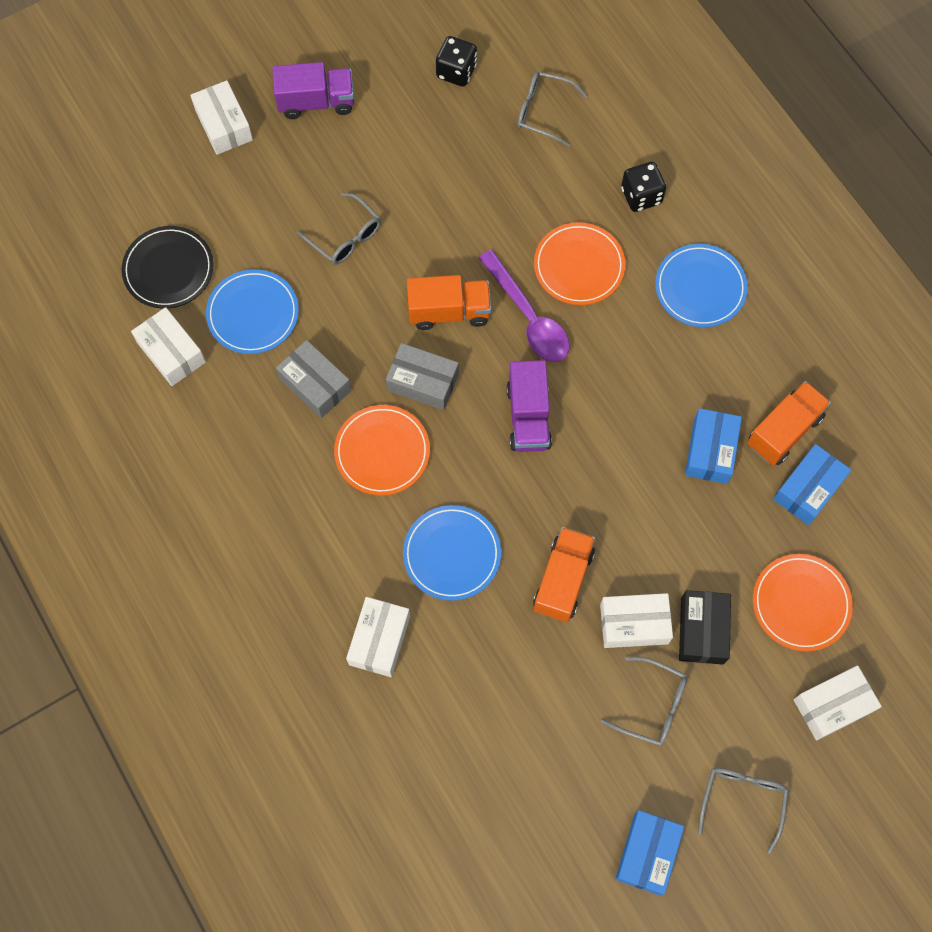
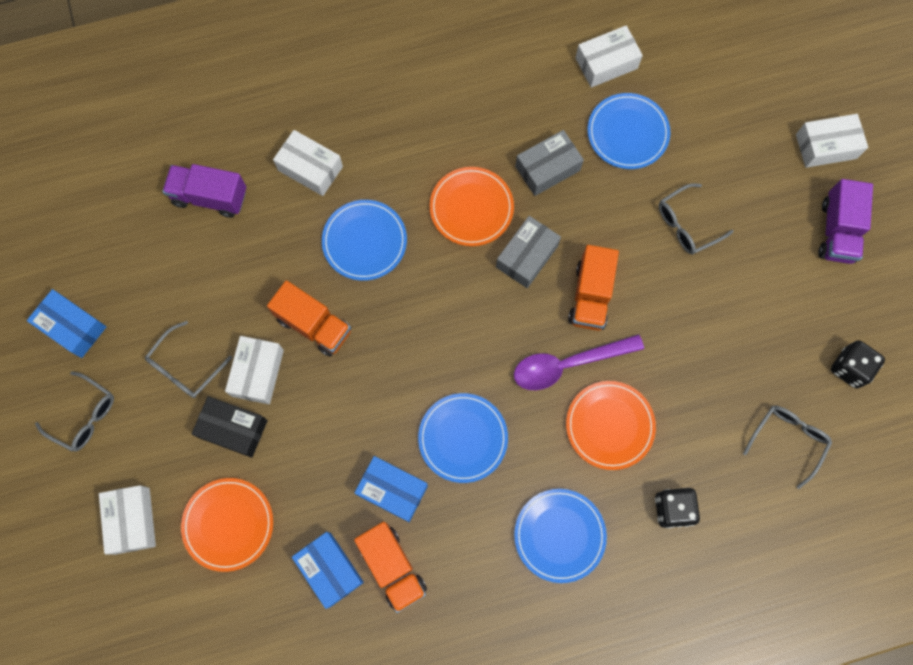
camera: 105 degrees right, 5 degrees up
(168, 269) = (686, 75): black plate -> none
(528, 417) = (470, 337): purple truck -> purple truck (210, 197)
(636, 397) = (463, 438): none -> blue plate

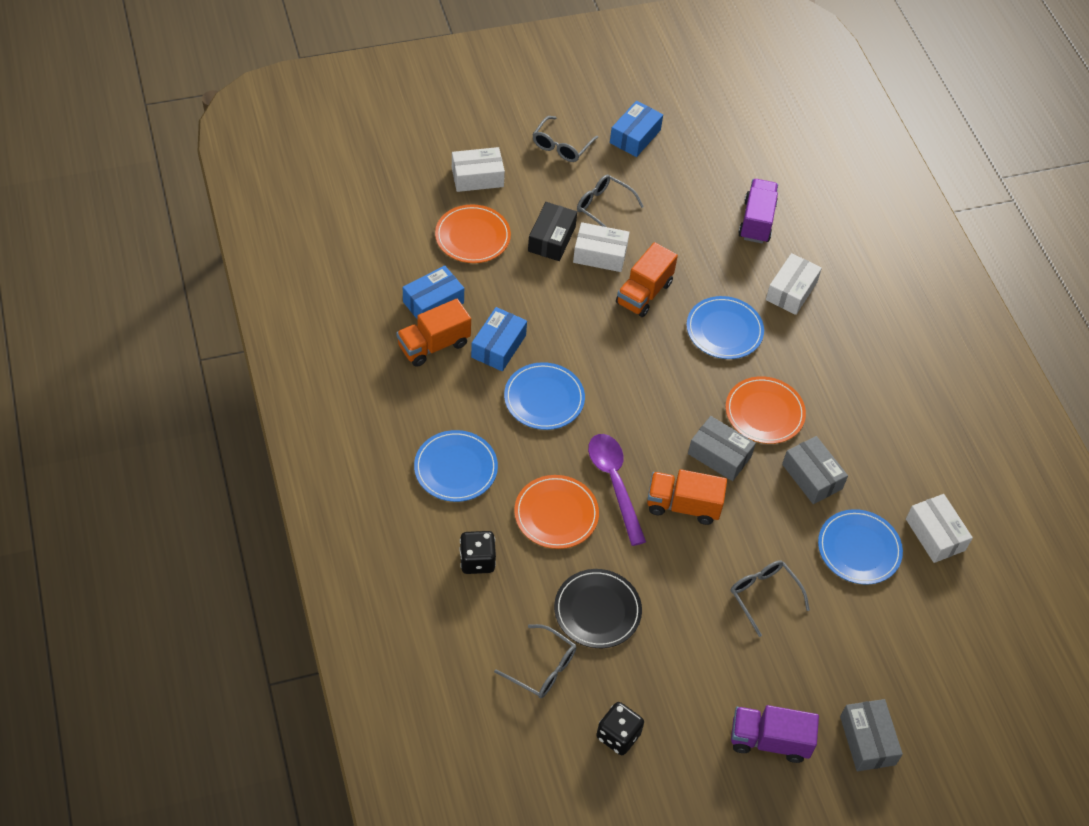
camera: 85 degrees right, 20 degrees down
(718, 385) = (597, 610): none -> black plate
(826, 146) = (867, 740): white box -> grey box

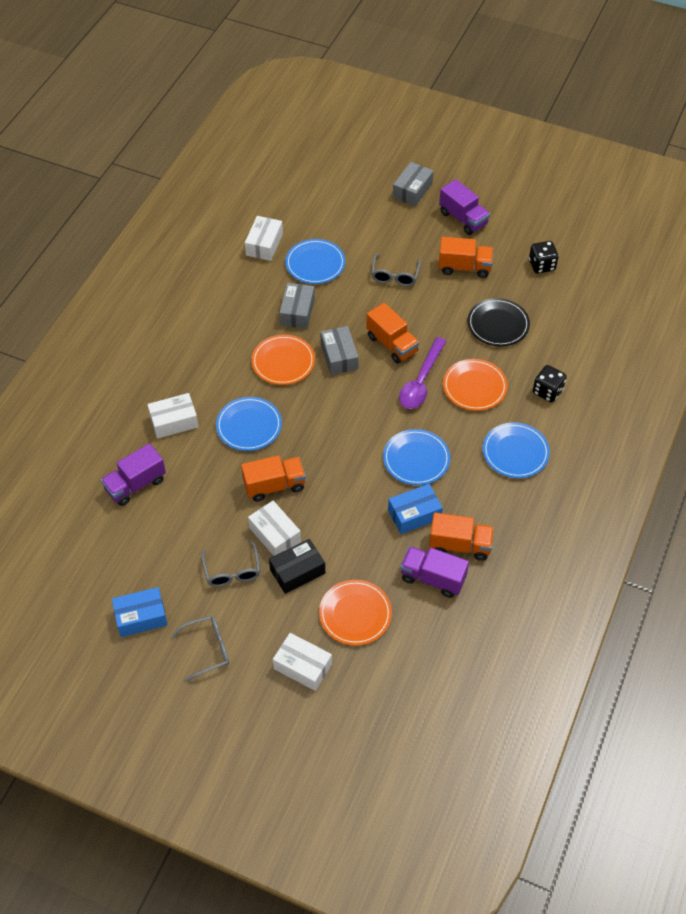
camera: 135 degrees left, 0 degrees up
(433, 302) = (432, 578): blue box -> purple truck
(542, 668) = (556, 317): grey glasses -> none
(701, 664) = (464, 267): none -> orange truck

